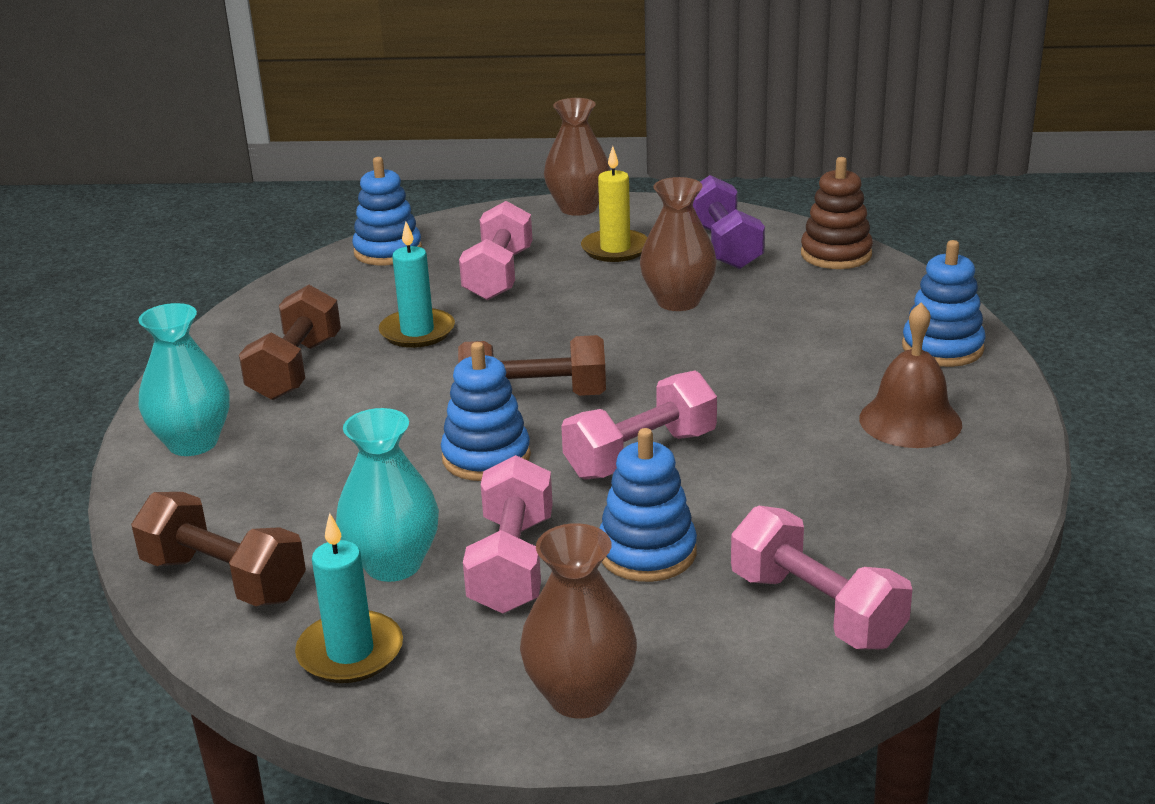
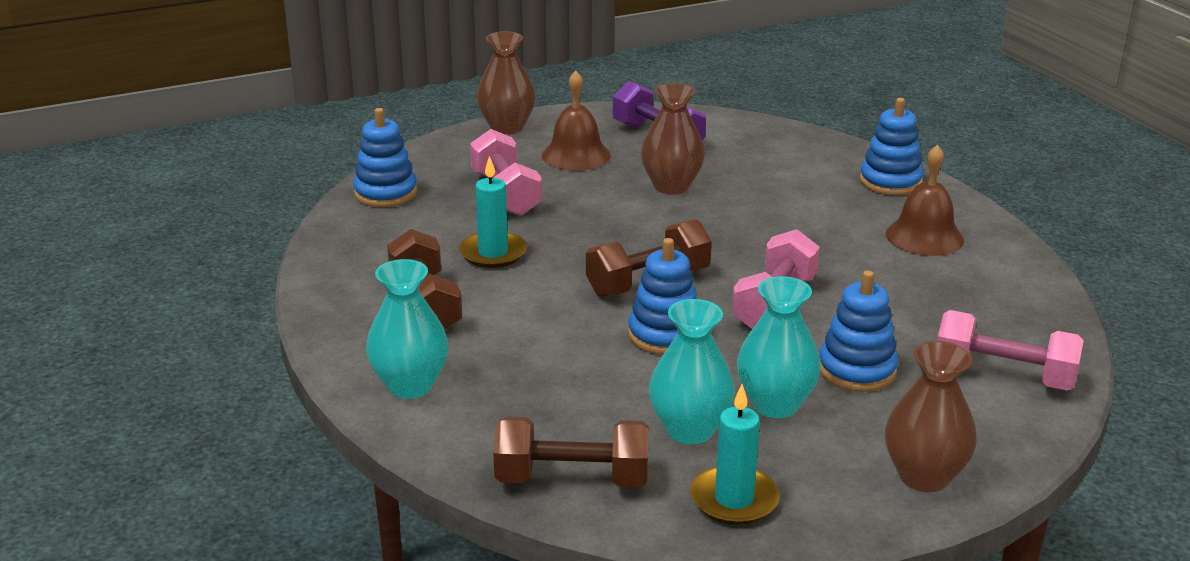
camera: 30 degrees left, 0 degrees up
(512, 564) = (775, 404): pink dumbbell -> turquoise vase
(615, 249) = (576, 155): yellow candle -> brown bell
(836, 255) = (745, 128): brown stacking toy -> none

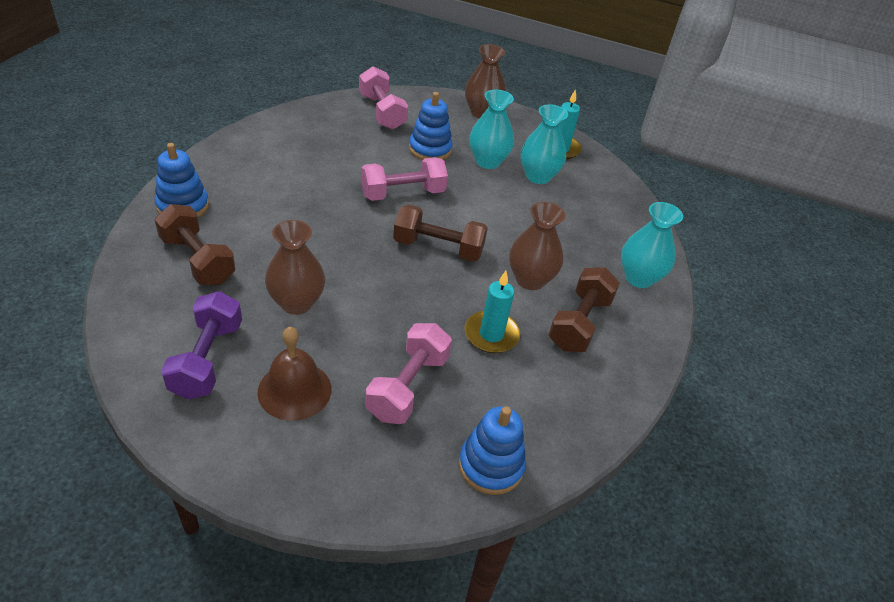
camera: 140 degrees left, 15 degrees up
(507, 127) = (280, 483): brown vase -> brown vase (530, 280)
(572, 479) = (611, 192): brown dumbbell -> brown dumbbell (197, 260)
(665, 335) = (480, 216): blue stacking toy -> none
(924, 236) = (257, 169): brown bell -> none

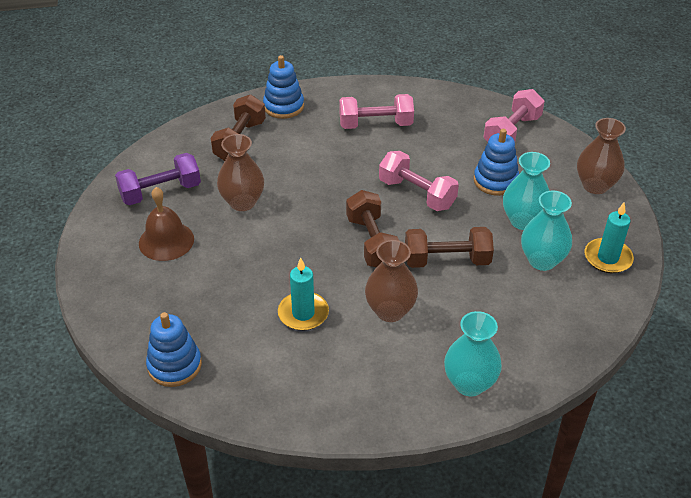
camera: 65 degrees right, 0 degrees up
(408, 386) = (212, 291): pink dumbbell -> pink dumbbell (375, 124)
(579, 323) = (366, 362): brown dumbbell -> brown dumbbell (447, 260)

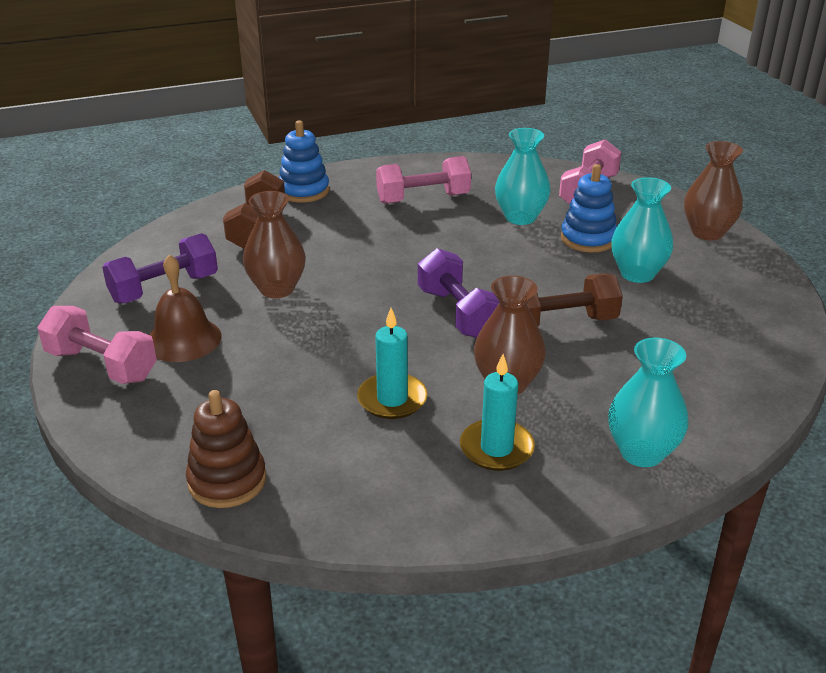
camera: 10 degrees left, 10 degrees down
(174, 365) = (227, 481): blue stacking toy -> brown stacking toy
(372, 242) = (458, 314): brown dumbbell -> purple dumbbell
(417, 194) = (497, 260): pink dumbbell -> pink dumbbell (101, 365)
(542, 260) = (677, 310): turquoise vase -> turquoise vase (520, 217)
(607, 258) = (755, 300): turquoise candle -> turquoise candle (496, 448)

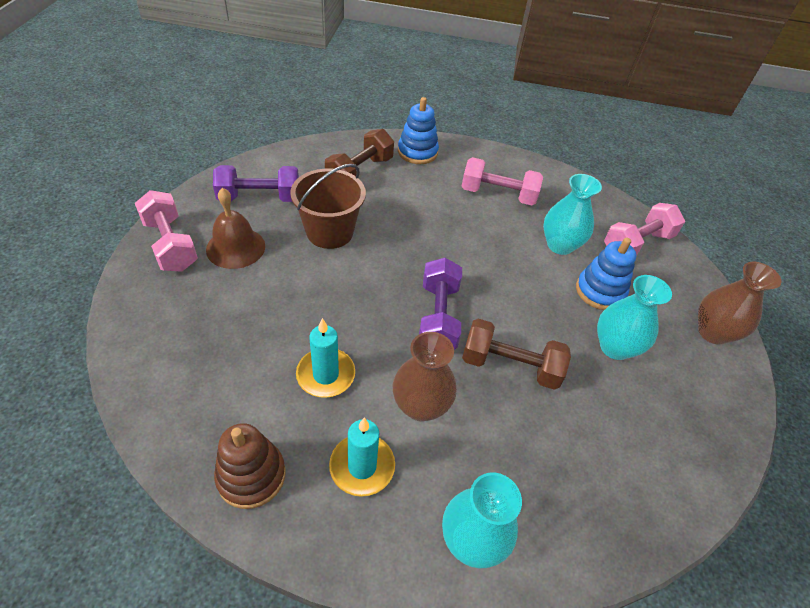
camera: 25 degrees right, 15 degrees up
(227, 481) = (161, 388): brown stacking toy -> brown stacking toy (251, 476)
(277, 289) = (329, 232): brown vase -> brown bucket

